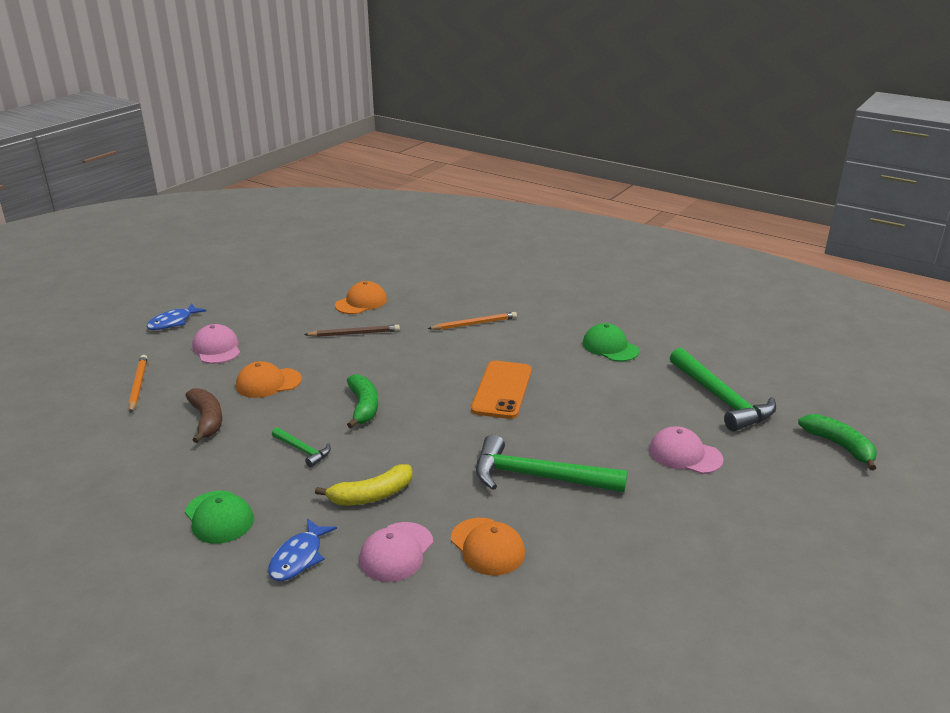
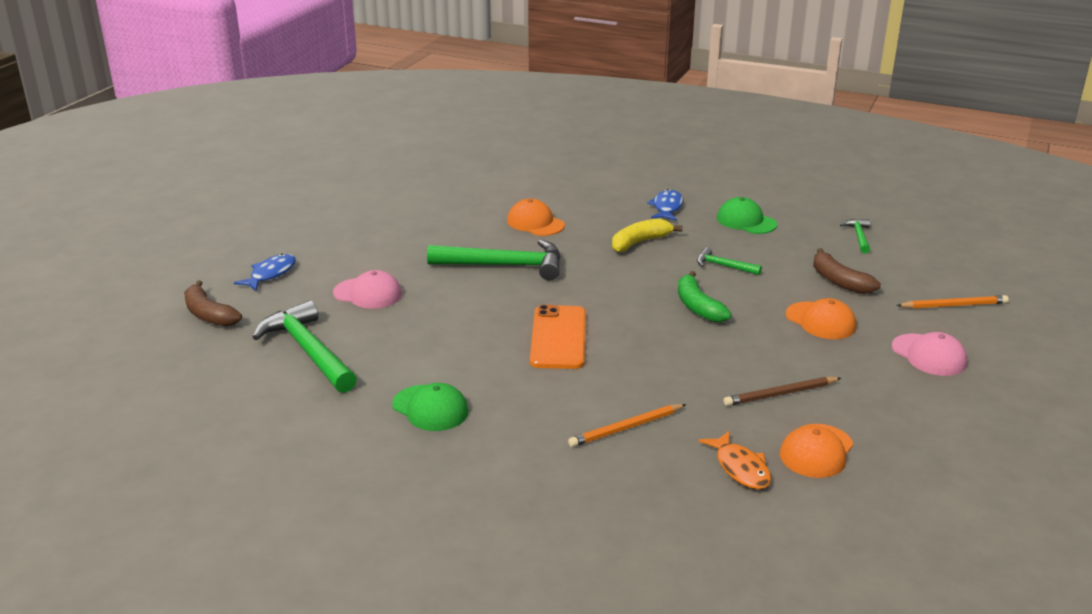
camera: 170 degrees right, 0 degrees up
(117, 476) = (858, 236): none -> green hammer
(138, 385) = (953, 305): orange pencil -> orange pencil turned 75 degrees counterclockwise
(173, 322) = (1036, 387): blue fish -> blue fish (270, 274)
(268, 383) = (820, 321): orange cap -> orange cap turned 75 degrees clockwise
(396, 552) = (600, 215): pink cap -> none
(414, 299) = (740, 468): none -> orange fish
(839, 446) = (209, 314): green banana -> brown banana

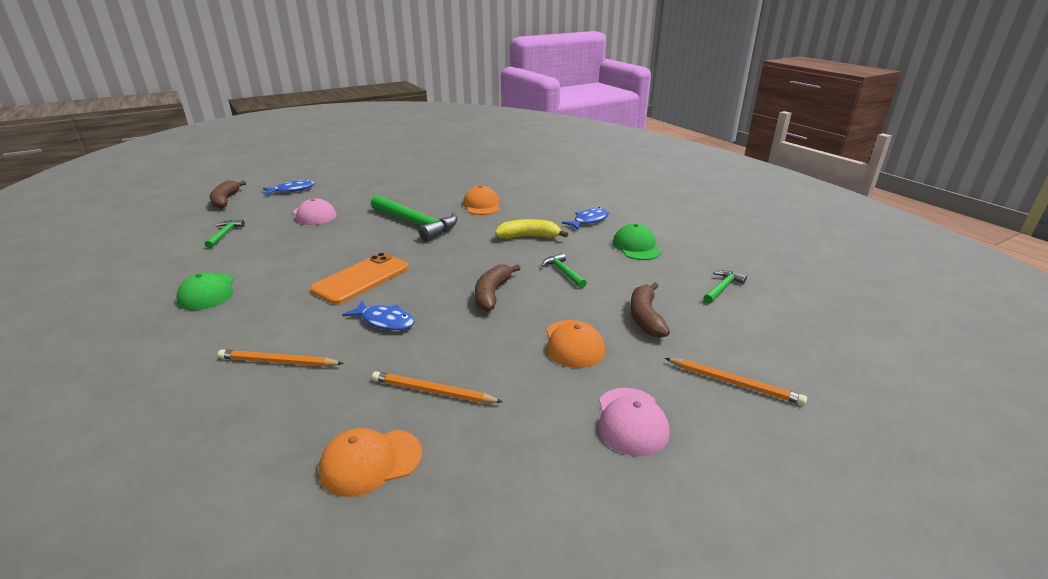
camera: 35 degrees right, 0 degrees up
(308, 351) = (224, 234): green hammer -> green hammer, size x0.49
(651, 363) = (385, 321): none -> blue fish
(698, 306) = (492, 294): green banana -> brown banana
(740, 468) = (287, 441): orange fish -> none
(780, 394) = (433, 391): brown pencil -> orange pencil

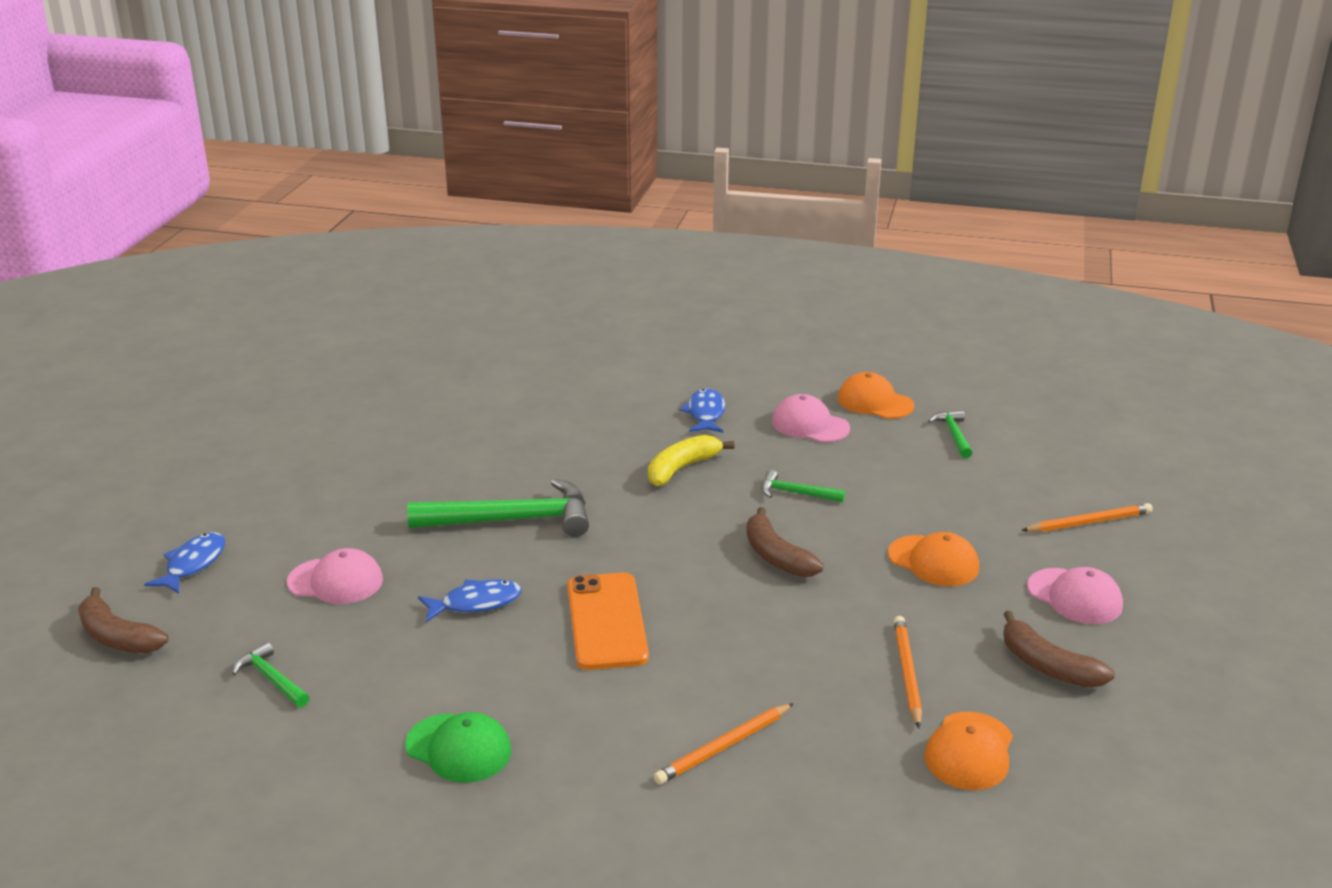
camera: 45 degrees left, 0 degrees up
(385, 321) = (735, 646): blue fish -> blue fish (476, 603)
(433, 391) = (907, 673): orange pencil -> orange pencil turned 120 degrees clockwise
(482, 205) = (539, 452): orange cap -> orange cap (875, 402)
(636, 247) = (810, 425): green cap -> pink cap
(645, 317) = (944, 501): brown banana -> brown banana (1047, 666)

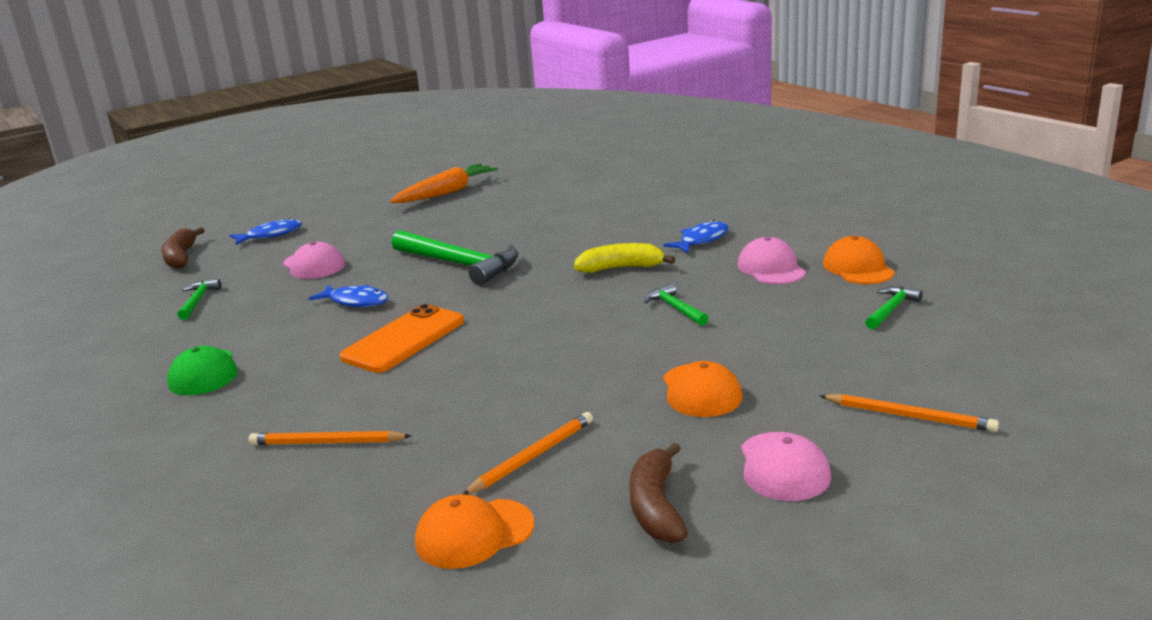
camera: 45 degrees right, 5 degrees down
(327, 436) = (446, 193): none -> orange carrot
(776, 556) = (584, 342): brown banana -> none

